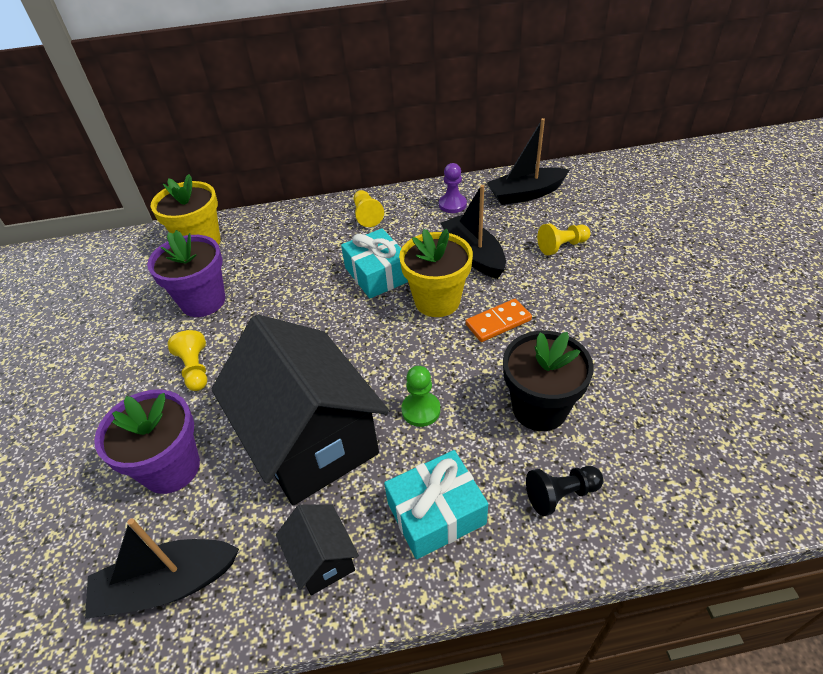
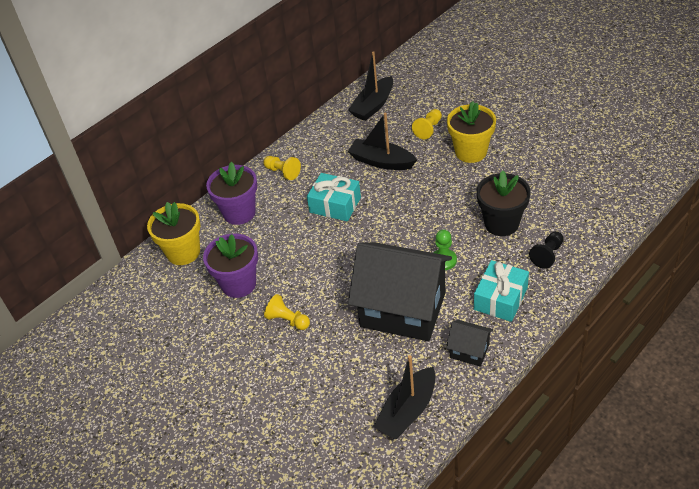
camera: 35 degrees left, 0 degrees up
(171, 468) = (341, 370): purple flower pot -> purple flower pot (239, 213)
(437, 301) = (389, 200): yellow flower pot -> yellow flower pot (471, 152)
(452, 204) = (333, 136): purple pawn -> none
(498, 322) = (437, 193): orange domino -> none

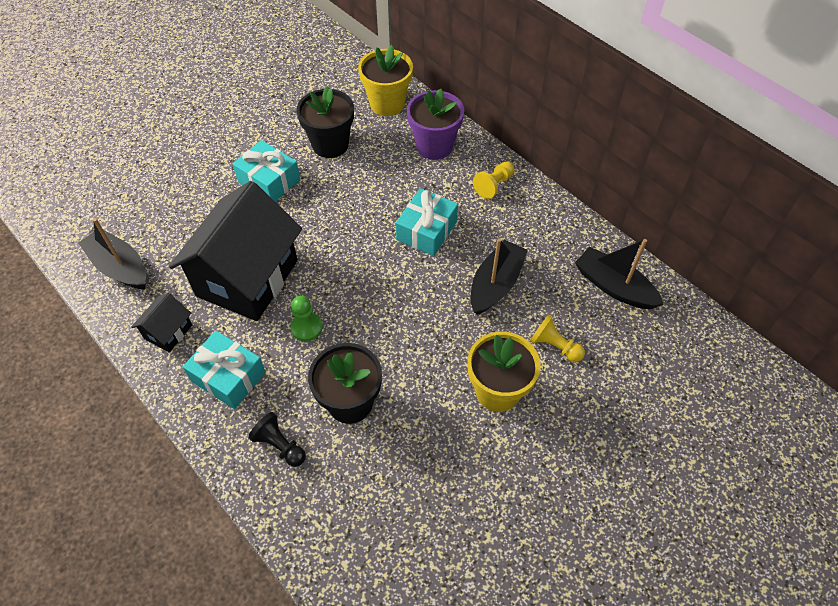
camera: 90 degrees right, 10 degrees up
(239, 284) = (330, 145): purple flower pot -> black flower pot
(288, 320) = (269, 181): yellow pawn -> turquoise gift

